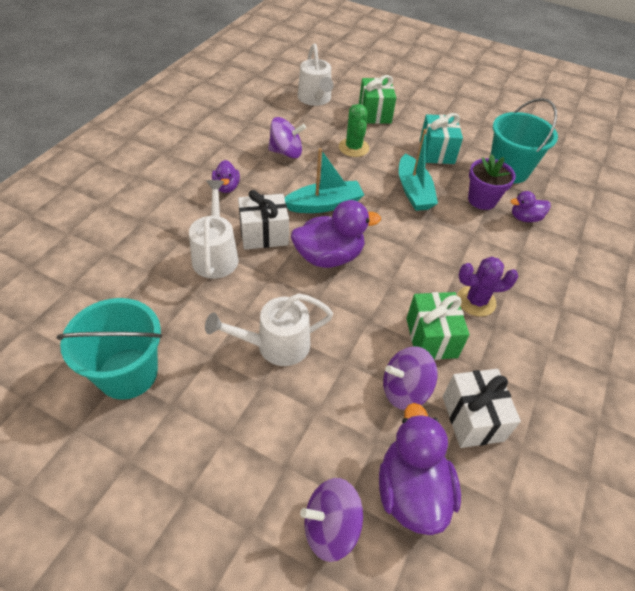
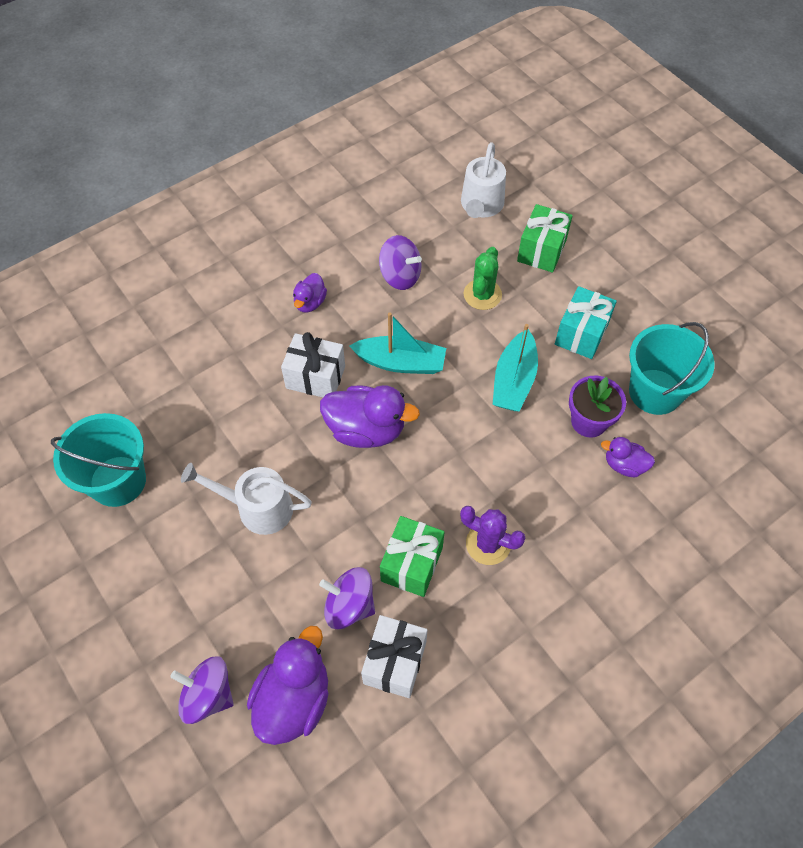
camera: 30 degrees right, 10 degrees up
(216, 254) = (255, 384): white watering can -> none

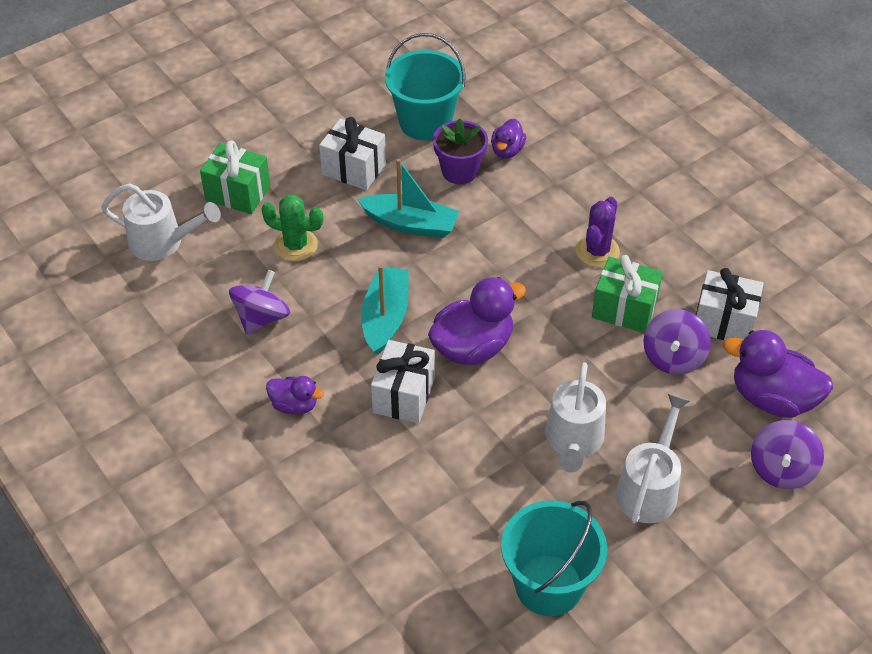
camera: 90 degrees left, 10 degrees down
(201, 569) = (649, 488): none -> white watering can
(366, 429) = (472, 347): purple duck -> purple duck turned 45 degrees clockwise
(581, 334) = (354, 169): turquoise gift -> white gift

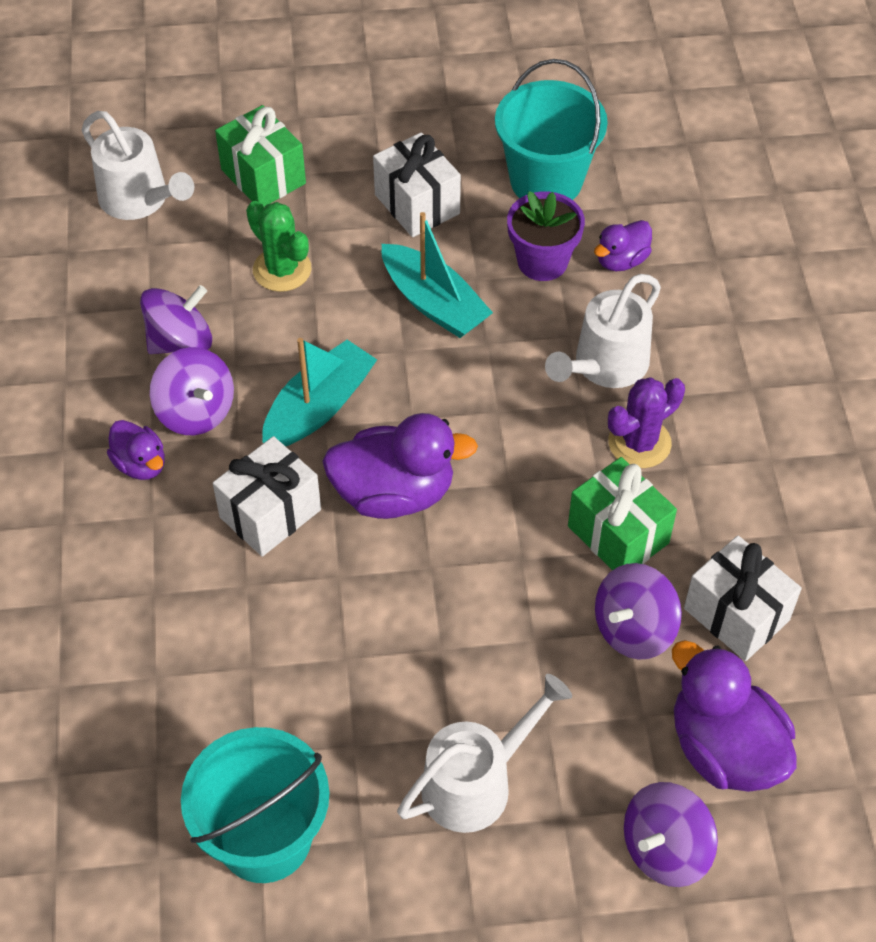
camera: 30 degrees right, 5 degrees up
(306, 356) = (196, 411): none -> purple spinning top
(573, 441) = (427, 674): white watering can -> white watering can (604, 366)

